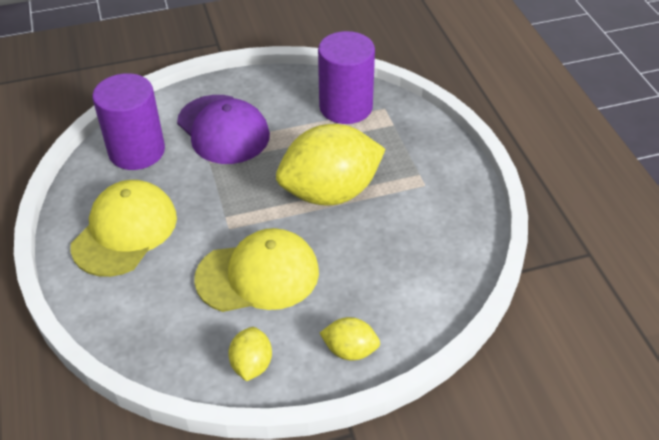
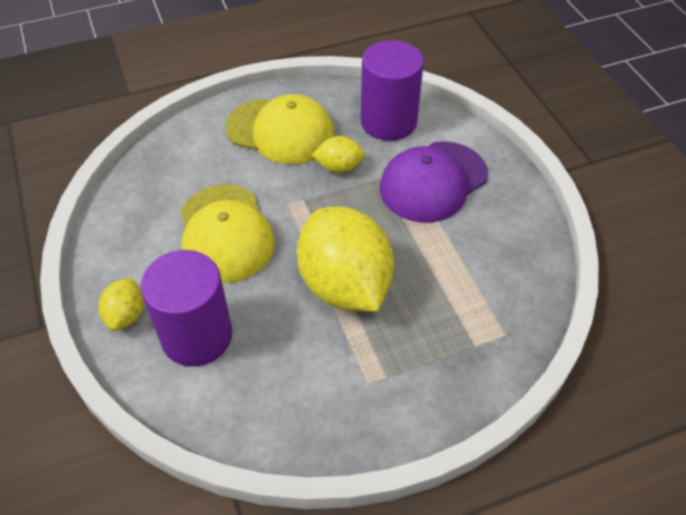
camera: 85 degrees right, 5 degrees up
(251, 365) = (120, 240): yellow lemon -> yellow lemon (339, 167)
(346, 107) = (497, 291): purple cylinder -> purple cylinder (197, 336)

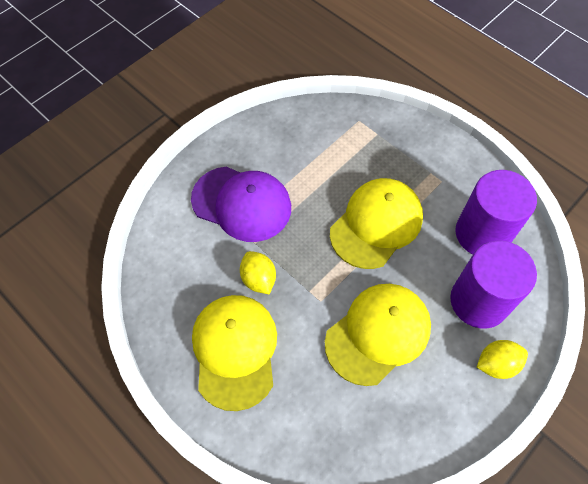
camera: 115 degrees left, 10 degrees up
(345, 285) = (376, 224): yellow lemon -> yellow cap
(388, 121) = (181, 263): purple cylinder -> purple cylinder (482, 234)

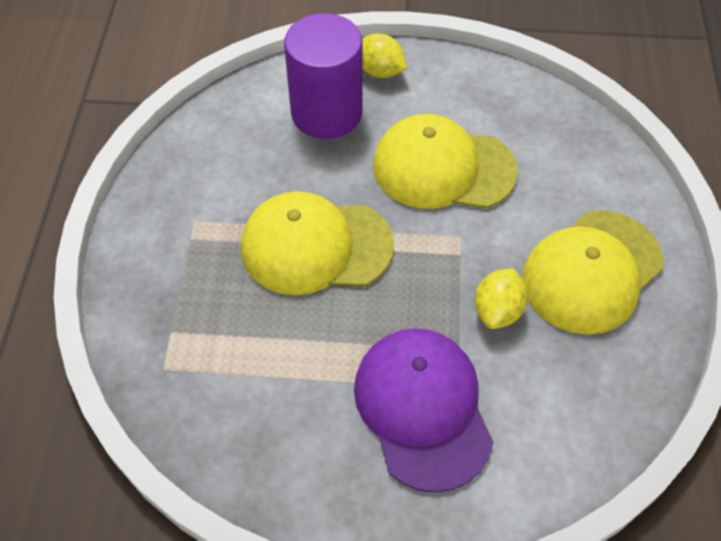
camera: 130 degrees left, 5 degrees down
(482, 234) = (239, 149): purple cylinder -> none

